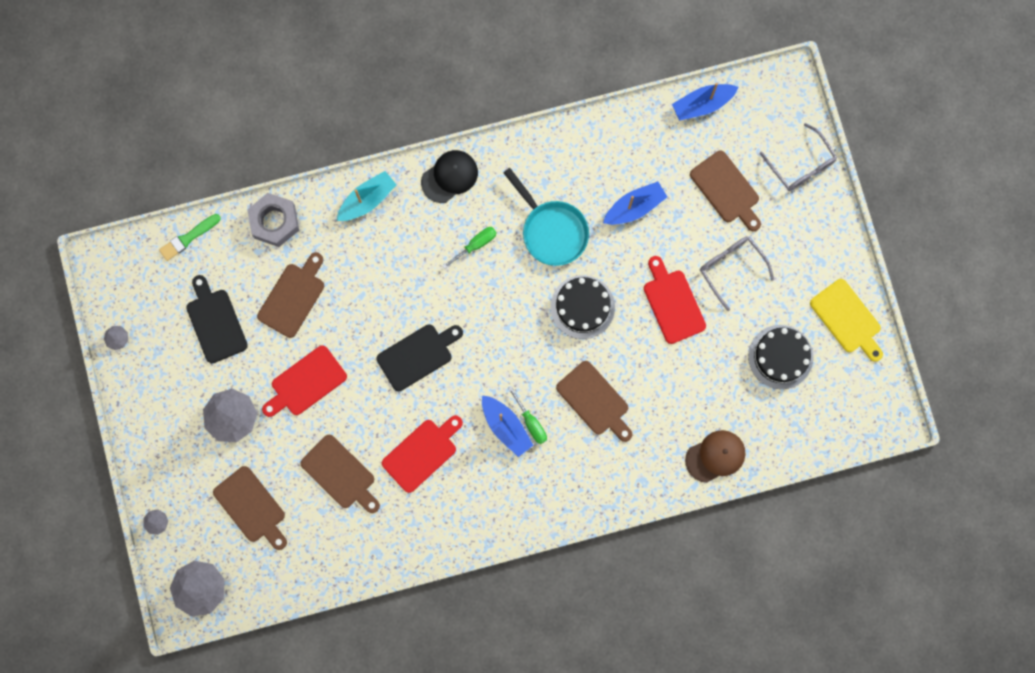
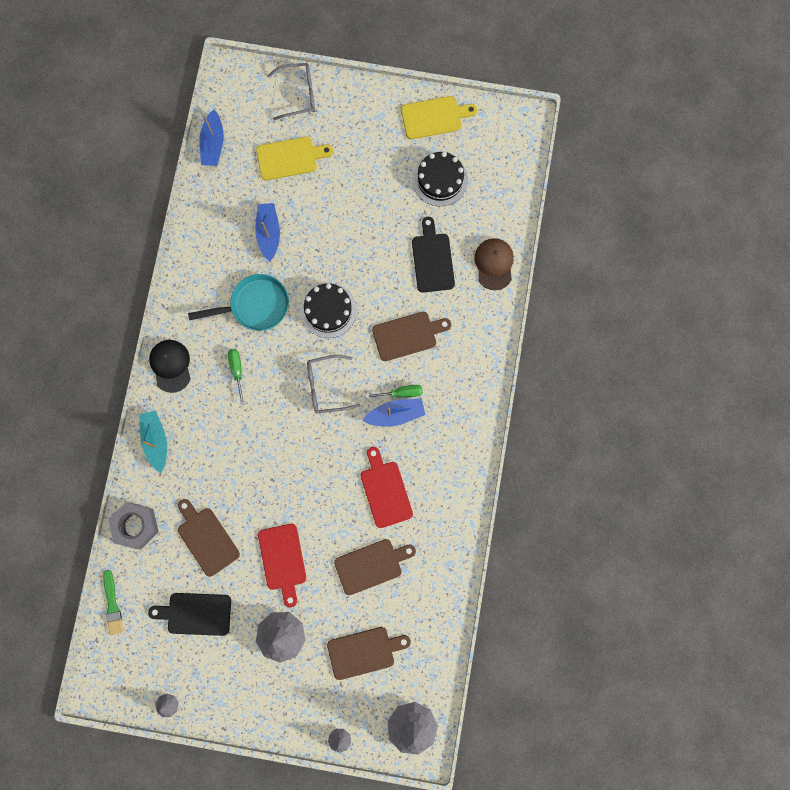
camera: 65 degrees left, 0 degrees up
(418, 355) = (304, 458): black cutting board -> black cutting board (432, 259)
(672, 303) = (359, 240): red cutting board -> none
(726, 190) = (290, 158): brown cutting board -> yellow cutting board
(731, 269) = (354, 183): grey glasses -> grey glasses (327, 386)

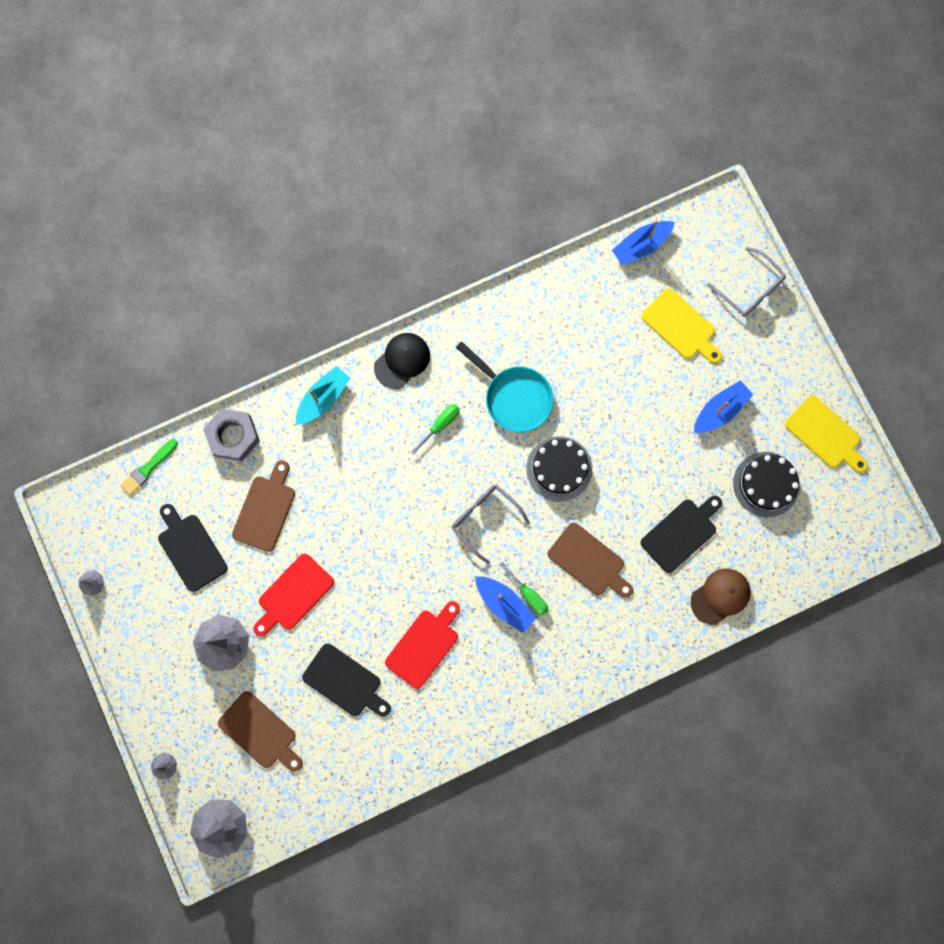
camera: 55 degrees right, 0 degrees up
(269, 233) = (592, 359): blue boat -> blue boat (720, 410)
(371, 565) = (345, 682): brown cutting board -> black cutting board

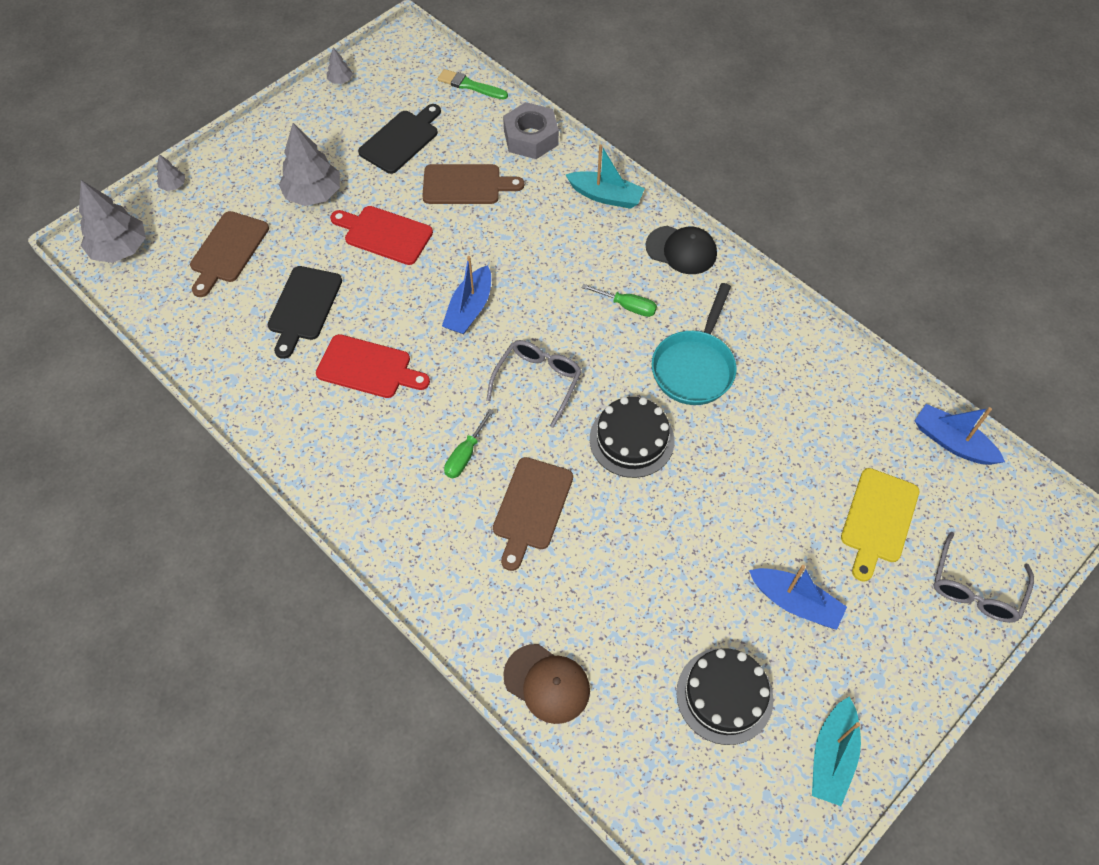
camera: 70 degrees right, 20 degrees down
(504, 604) = (445, 433): blue boat -> blue boat (469, 309)
(681, 533) = (611, 606): black cutting board -> none
(825, 435) = (832, 756): yellow cutting board -> turquoise boat

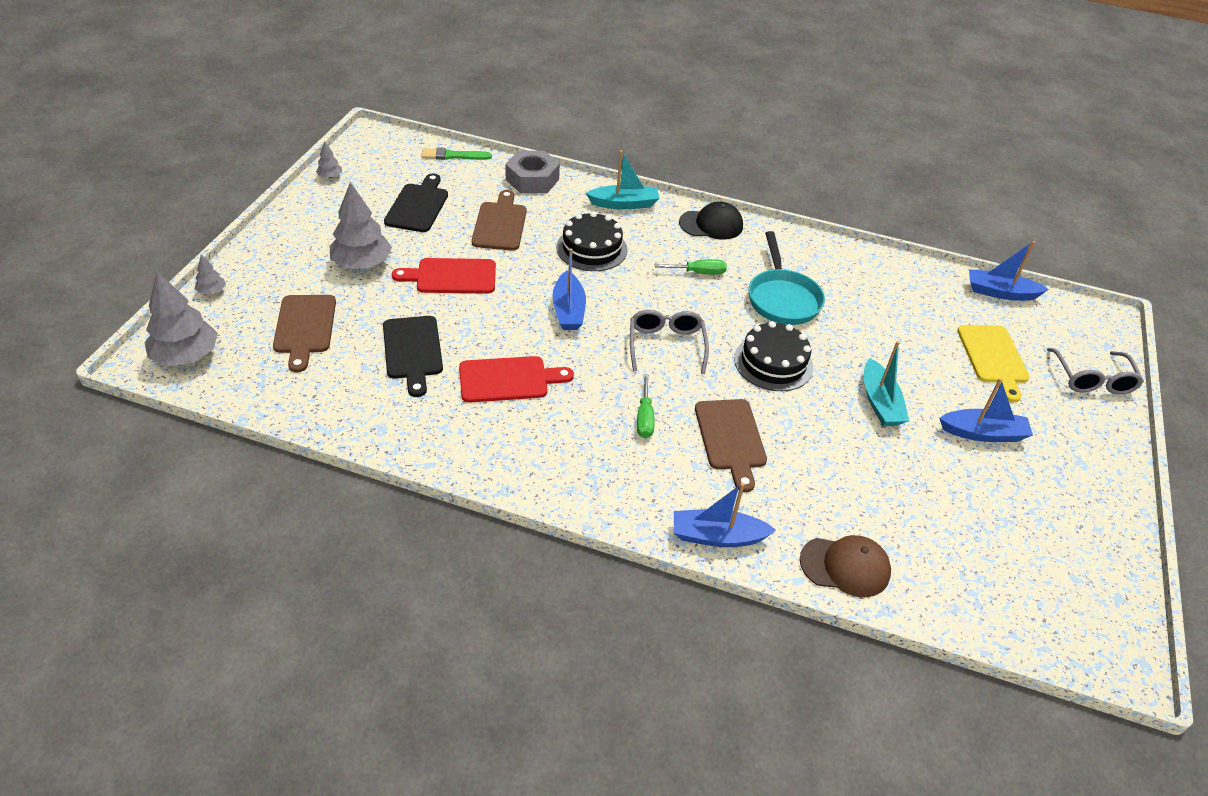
camera: 30 degrees left, 15 degrees down
(450, 603) = (717, 536): none -> blue boat
(466, 185) = (500, 224): brown cutting board -> brown cutting board turned 60 degrees counterclockwise
(724, 695) = (986, 519): black cake -> black cake (591, 248)
(832, 756) = (1095, 530): turquoise boat -> turquoise boat (880, 402)

